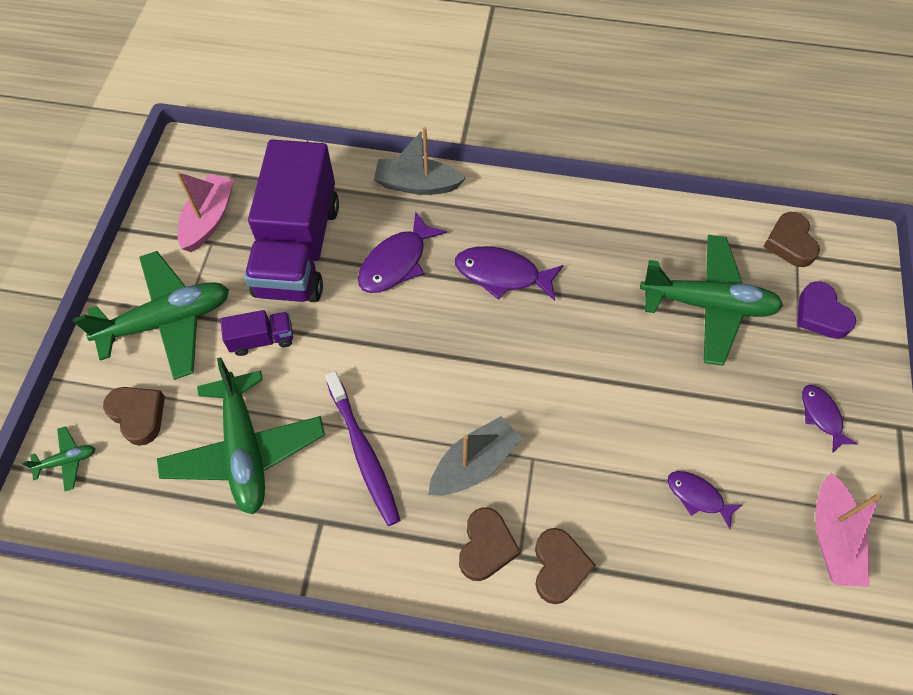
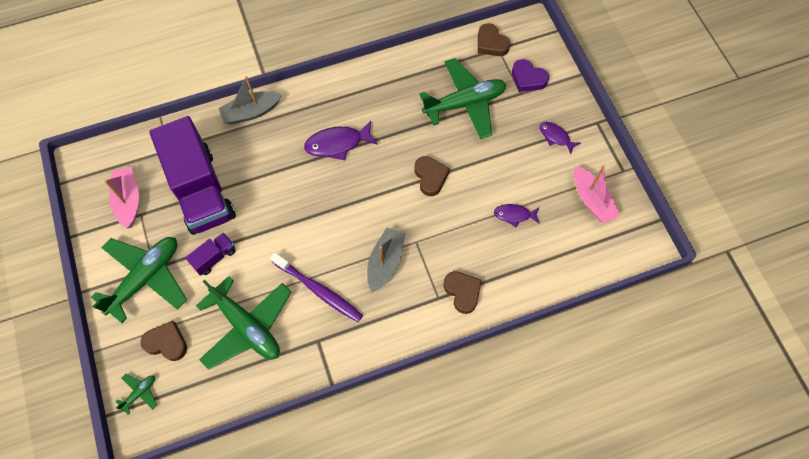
camera: 30 degrees left, 5 degrees up
(396, 262) = (268, 168): purple fish -> none
(486, 546) = (418, 303): brown heart -> brown heart (430, 177)

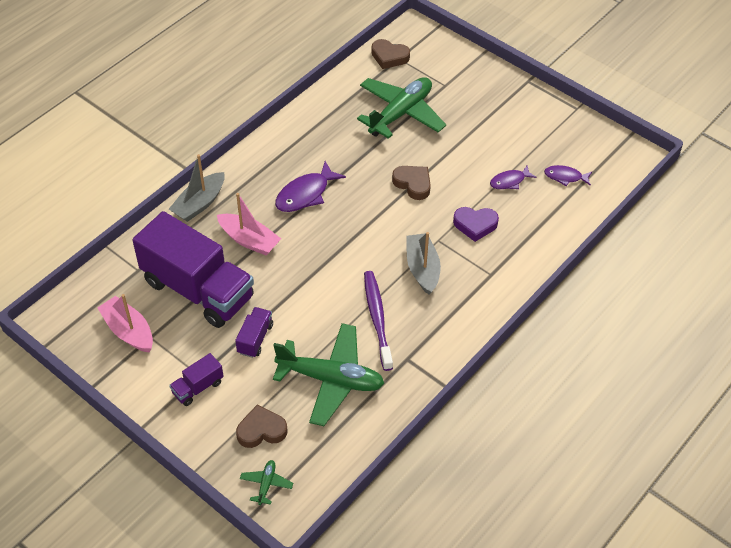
camera: 30 degrees left, 15 degrees down
(145, 278) = (198, 387): green plane -> purple truck
(318, 290) = (377, 319): purple toothbrush -> purple toothbrush turned 105 degrees counterclockwise
(462, 292) = (509, 260): brown heart -> none
(528, 78) = (443, 71): purple heart -> purple heart (475, 225)
(555, 137) = (501, 106): purple fish -> purple fish (565, 177)
(591, 200) = (567, 141): pink boat -> pink boat (249, 240)

